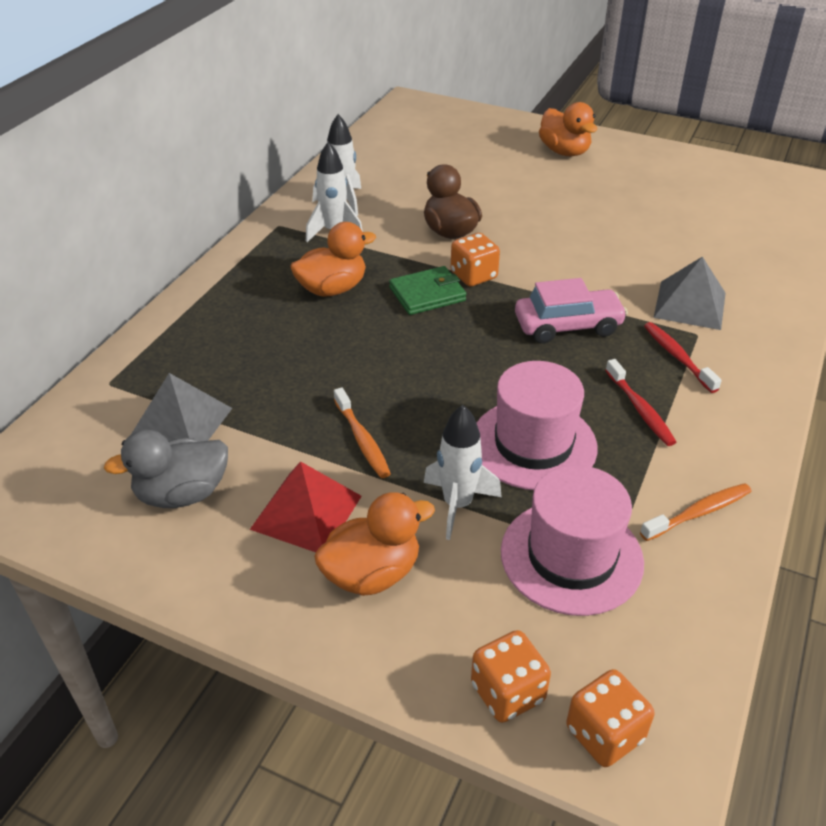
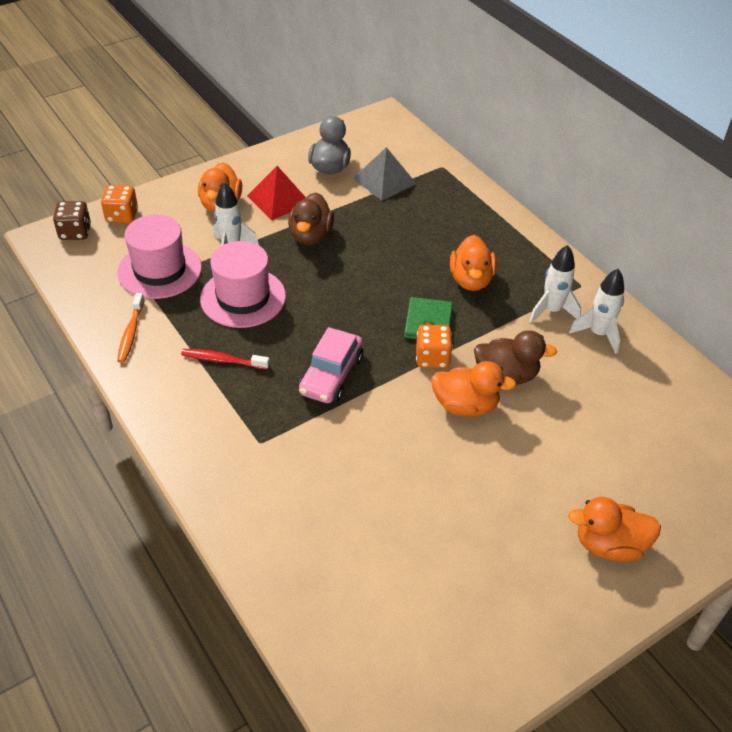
camera: 120 degrees right, 5 degrees up
(362, 440) = (311, 236): orange toothbrush -> brown duck
(511, 241) = (465, 406): none -> orange duck
(604, 734) = (75, 232): orange dice -> brown dice
(677, 357) = (249, 413): red toothbrush -> none
(690, 305) = (294, 463): grey pyramid -> none

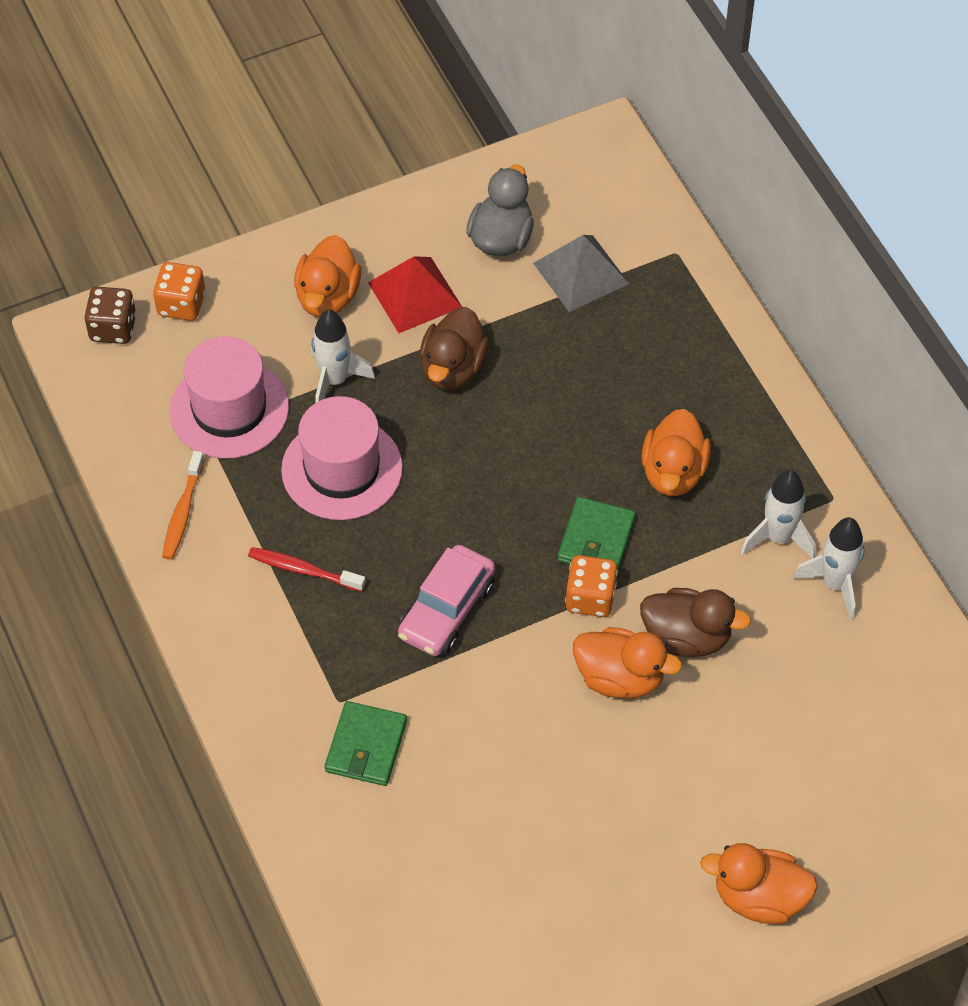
camera: 10 degrees right, 10 degrees up
(285, 471) = (366, 746): none -> green wallet

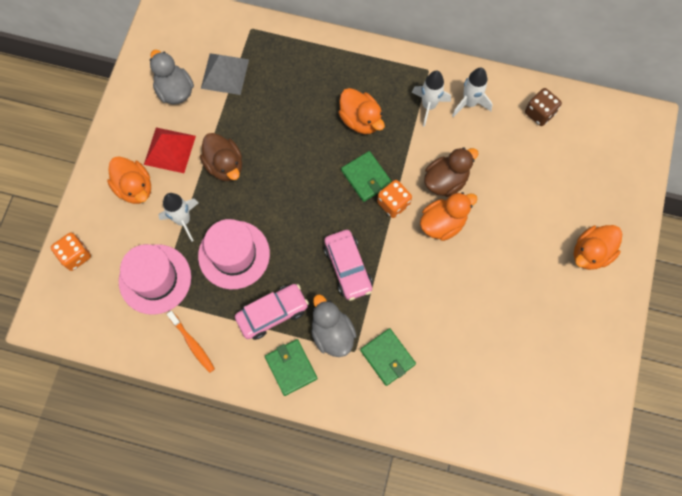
camera: 50 degrees left, 15 degrees up
(113, 328) = (58, 297): brown dice -> brown dice (539, 113)
(250, 644) = (291, 367): none -> green wallet
(303, 570) = (272, 313): red toothbrush -> pink car
(339, 657) = (332, 333): none -> grey duck

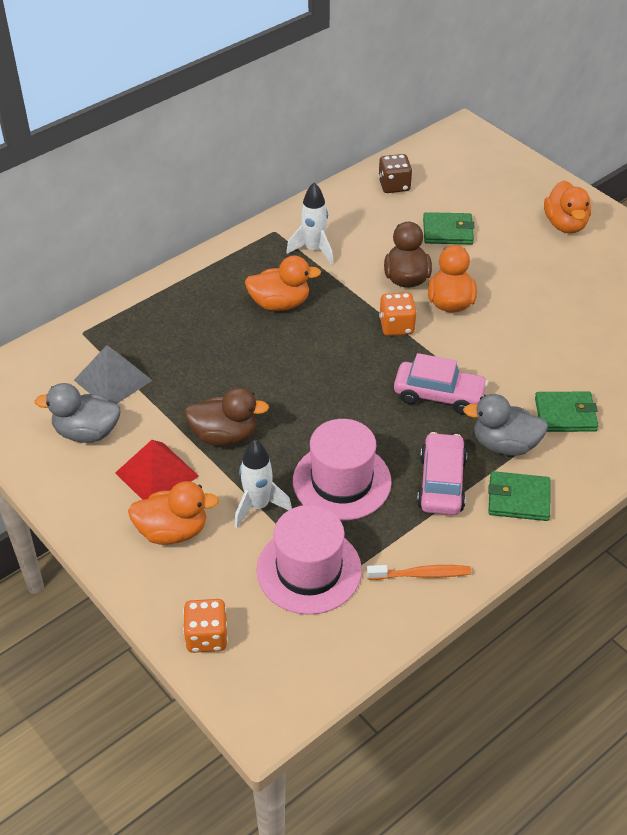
camera: 55 degrees left, 25 degrees down
(366, 177) = (349, 331): green wallet -> green wallet (447, 231)
(469, 103) = (339, 222): white rocket -> none

